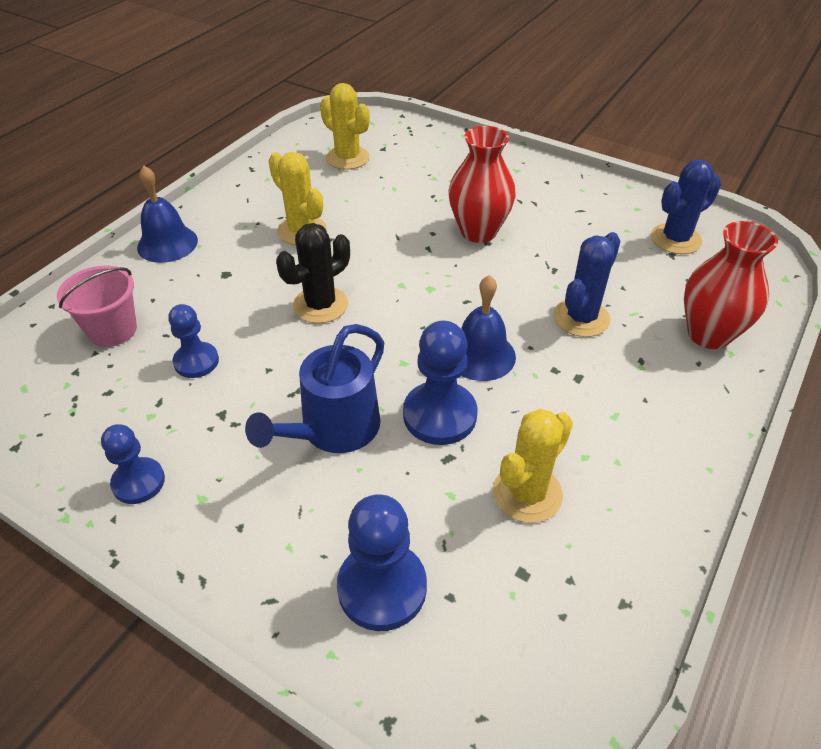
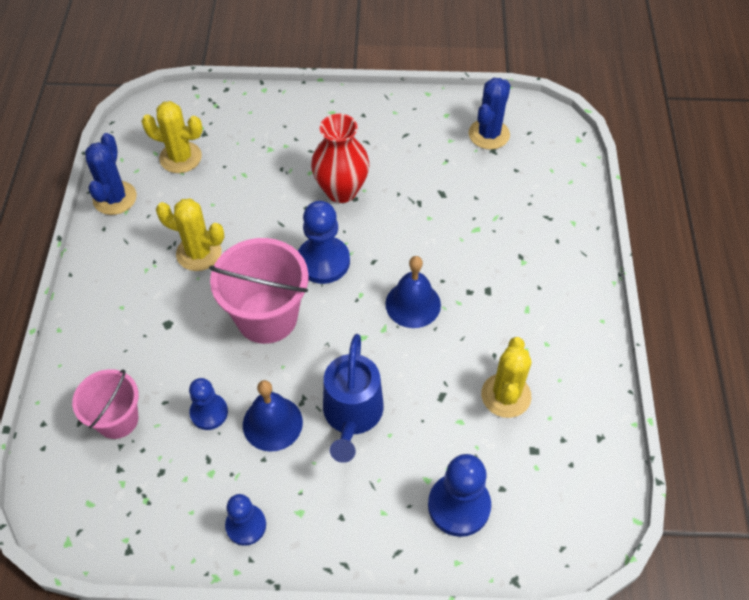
camera: 30 degrees left, 10 degrees up
(167, 244) = (92, 318): blue bell -> blue bell (272, 423)
(320, 305) = (267, 317): black cactus -> pink bucket
(439, 415) = (415, 367): blue pawn -> blue pawn (323, 261)
(581, 318) = (462, 238): blue cactus -> blue cactus (115, 198)
(708, 334) = (552, 213): red vase -> none

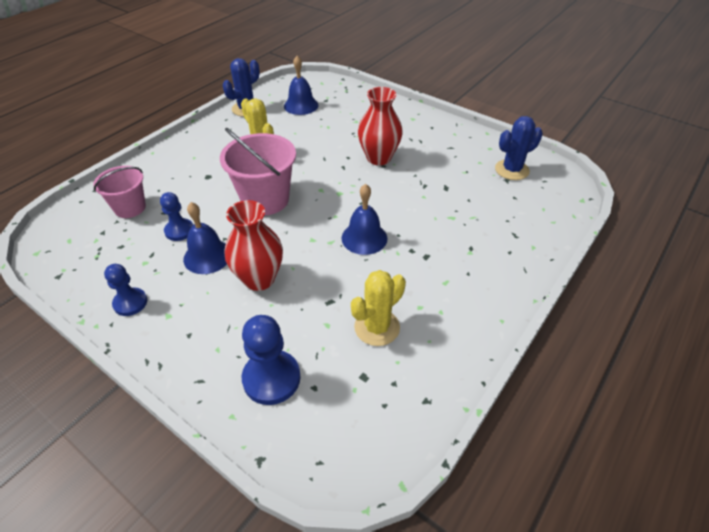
camera: 35 degrees right, 10 degrees down
(180, 157) = (301, 105): yellow cactus -> blue bell
(323, 261) = (329, 188): blue pawn -> none
(352, 415) = (259, 279): blue watering can -> red vase

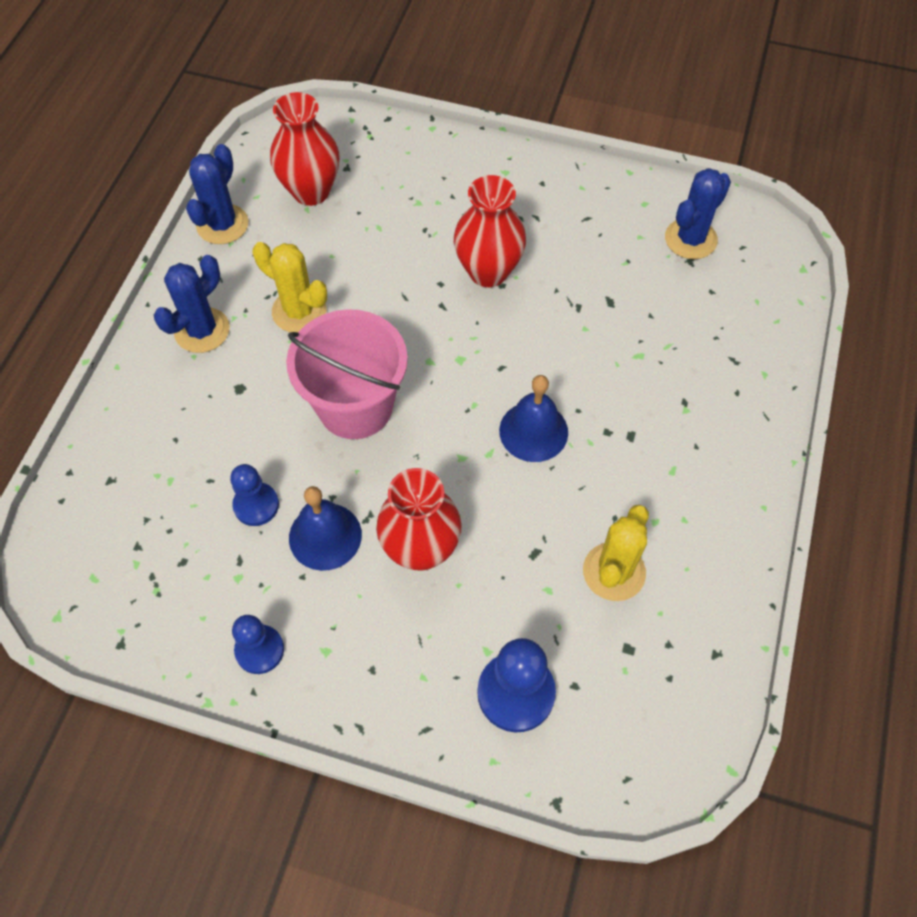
camera: 20 degrees left, 15 degrees up
(130, 208) = (151, 488): pink bucket -> none
(206, 148) = (202, 330): none -> blue cactus
(301, 105) = (311, 191): blue bell -> red vase

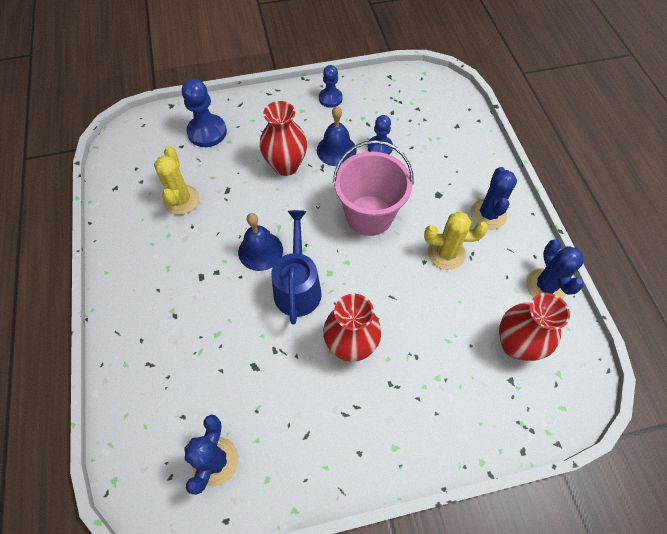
camera: 150 degrees right, 0 degrees up
(511, 361) = (297, 287): none -> blue watering can

